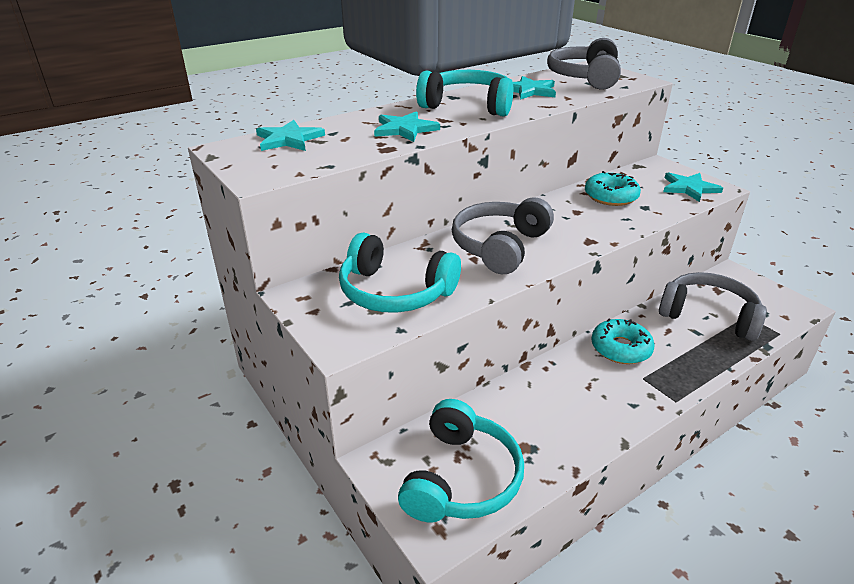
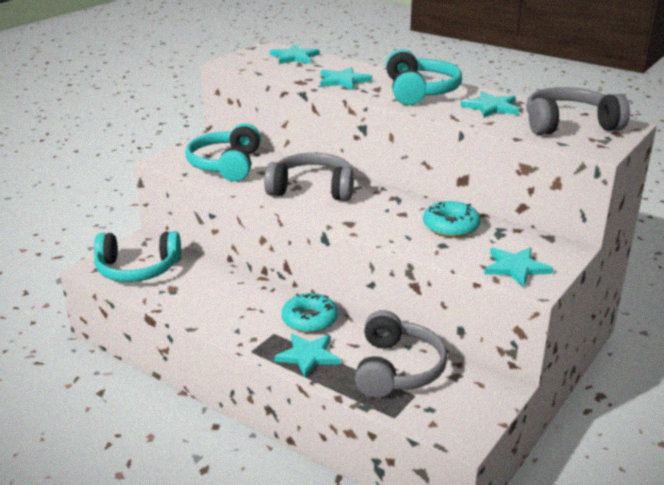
camera: 70 degrees right, 5 degrees down
(686, 363) = (308, 356): none -> turquoise star

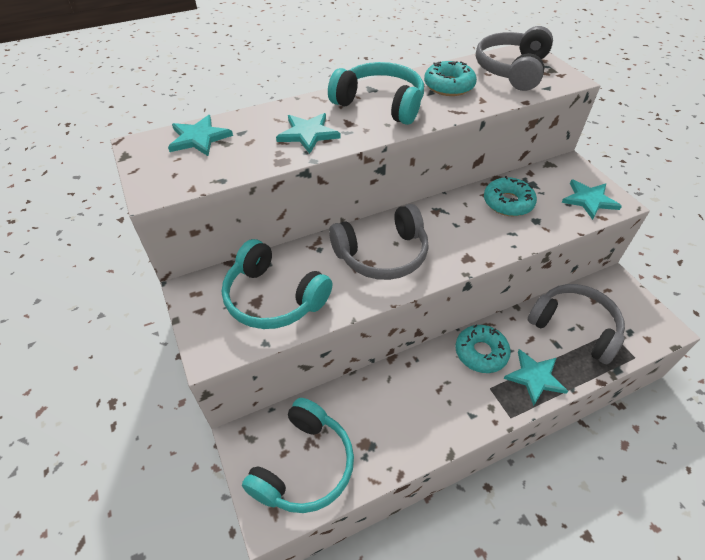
camera: 60 degrees left, 20 degrees up
(312, 189) = (382, 254): grey headphones -> grey headphones turned 150 degrees counterclockwise
(491, 107) = (449, 86): turquoise star -> turquoise donut

